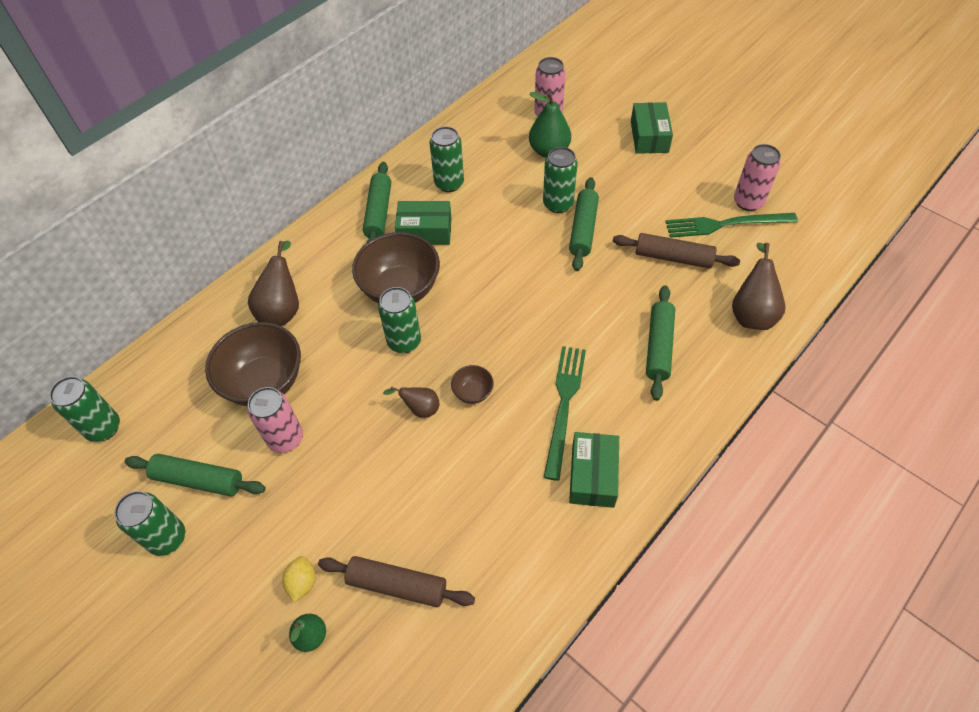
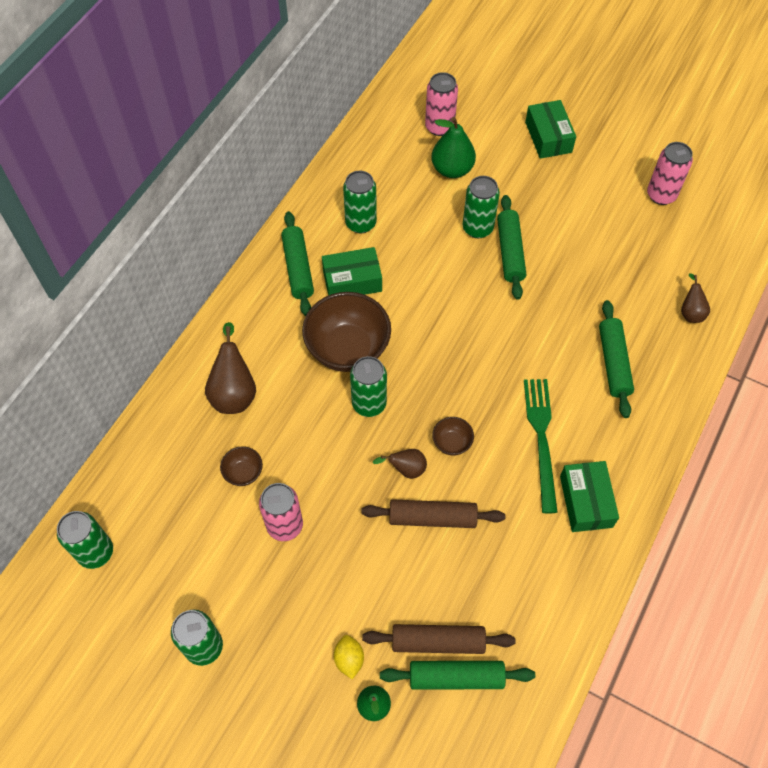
camera: 15 degrees left, 5 degrees up
(198, 480) = (213, 584): green rolling pin -> green rolling pin (456, 677)
(264, 382) = (243, 473): brown bowl -> brown bowl, size x0.45
(673, 257) = (604, 267): brown rolling pin -> brown rolling pin (432, 517)
(725, 224) = (645, 223): green fork -> none
(751, 313) = (690, 312): brown pear -> brown pear, size x0.58

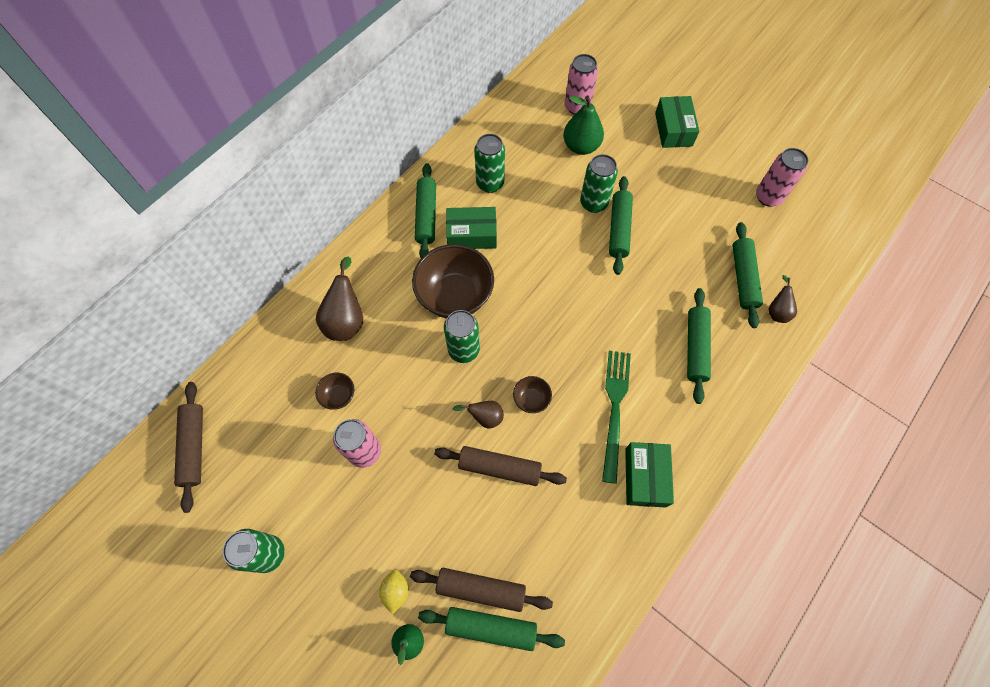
camera: 10 degrees right, 5 degrees up
(96, 552) = (194, 447): green can -> brown rolling pin
(650, 283) = (743, 278): none -> green rolling pin

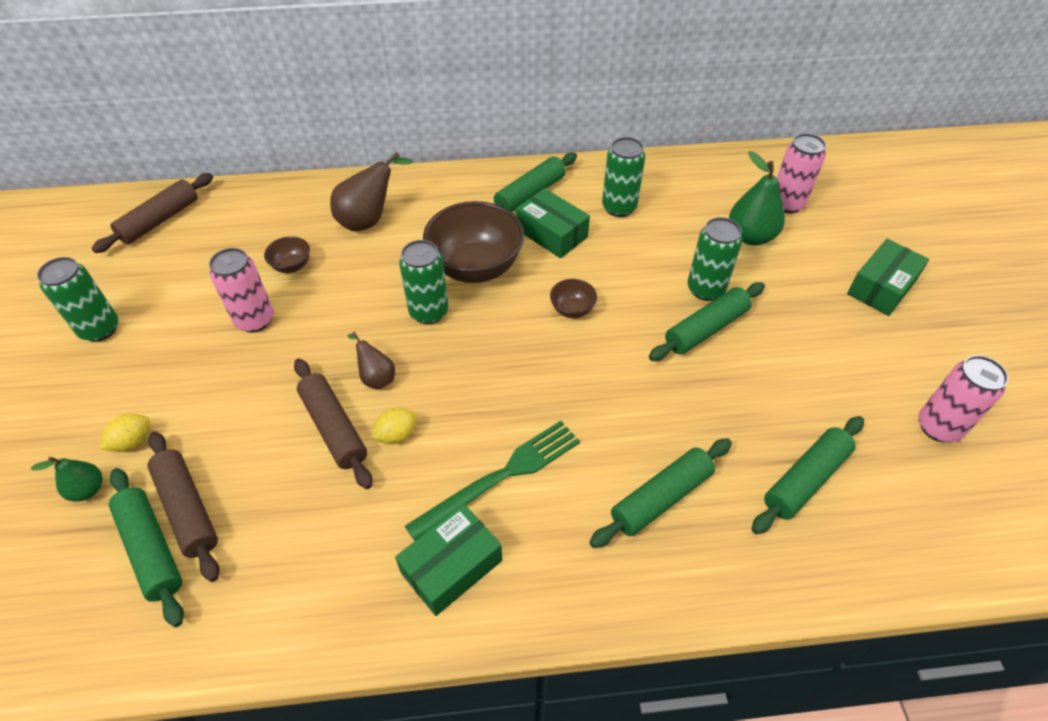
camera: 45 degrees right, 15 degrees down
(531, 399) = (434, 399): brown bowl -> brown bowl (572, 310)
(537, 438) = (397, 435): none -> yellow lemon
(777, 311) = (812, 547): brown pear -> none

